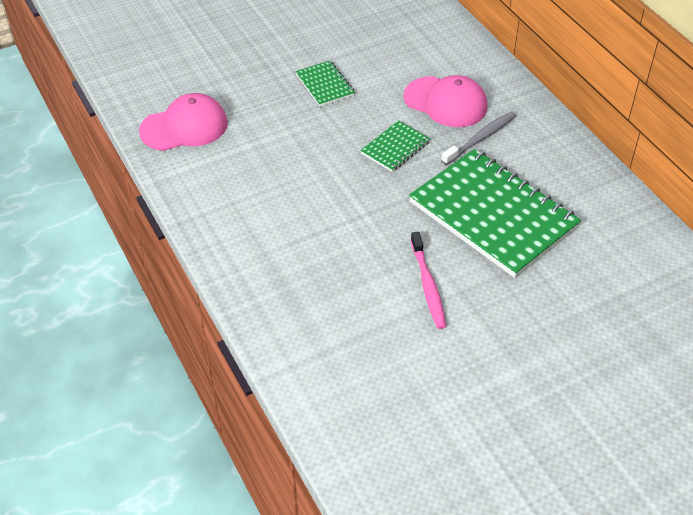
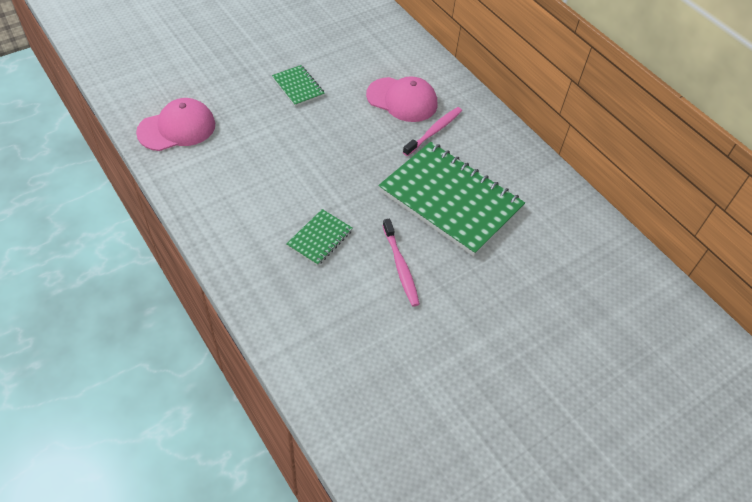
camera: 10 degrees left, 5 degrees up
(395, 148) = (362, 142): green notebook -> green notebook (320, 238)
(480, 138) = (434, 131): grey toothbrush -> pink toothbrush

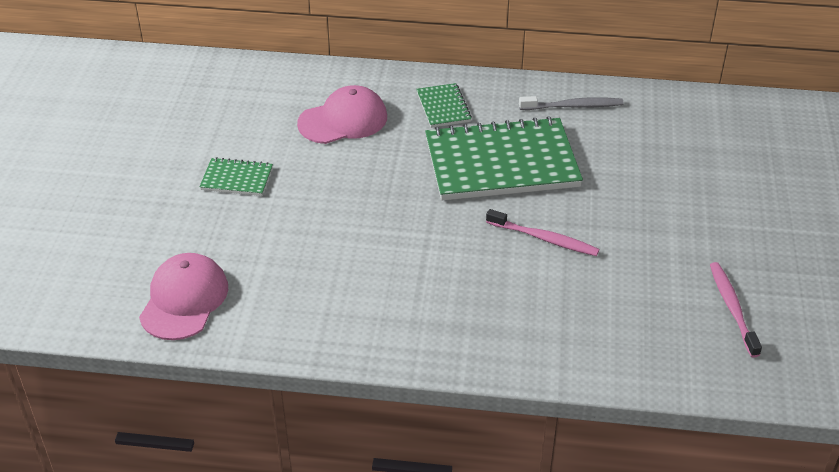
camera: 45 degrees left, 10 degrees down
(320, 238) = (455, 273): green notebook -> green notebook (443, 107)
(434, 131) = (408, 124): pink toothbrush -> pink toothbrush (732, 308)
(553, 204) = (573, 106): none -> grey toothbrush

